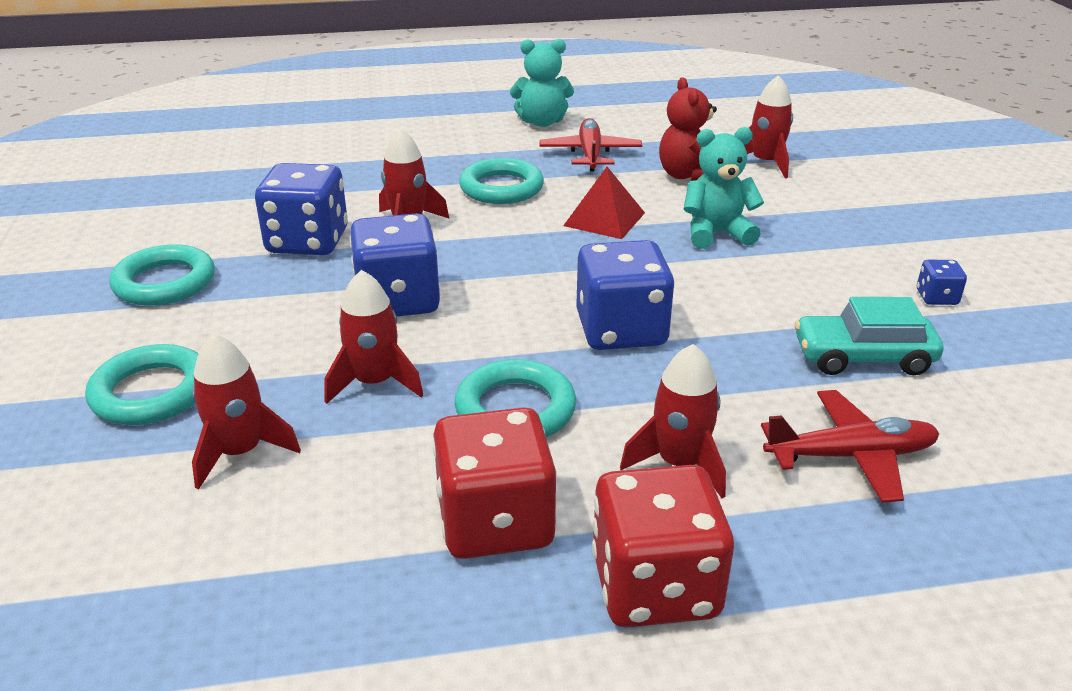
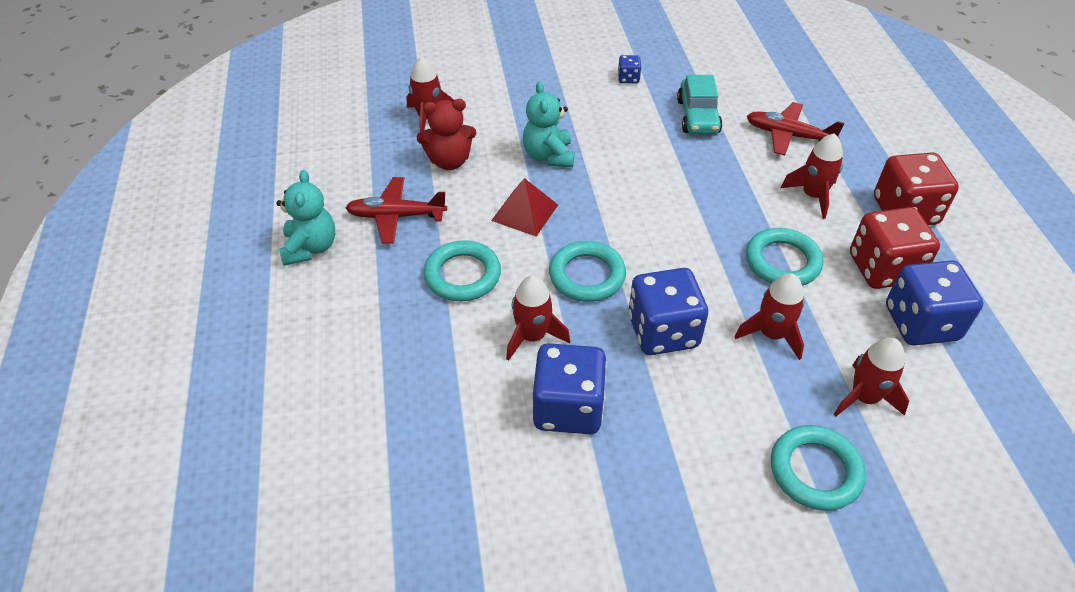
camera: 90 degrees left, 15 degrees up
(164, 282) = (652, 510): turquoise ring -> turquoise ring (587, 275)
(621, 330) = (685, 211): blue dice -> blue dice (921, 323)
(851, 456) = (788, 135): red plane -> red plane turned 60 degrees counterclockwise

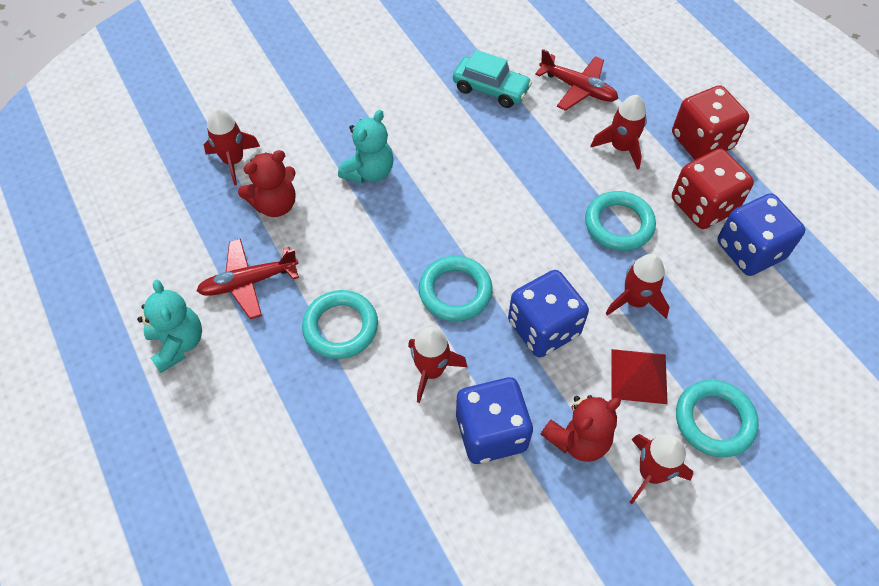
camera: 20 degrees left, 10 degrees up
(525, 212) = (371, 241): red pyramid -> red pyramid (639, 376)
(548, 156) = (369, 172): turquoise teddy bear -> turquoise teddy bear turned 120 degrees counterclockwise
(628, 78) = (410, 63): blue dice -> none
(656, 442) = (578, 439): none -> red teddy bear
(698, 116) = (491, 89): turquoise car -> turquoise car turned 45 degrees counterclockwise
(788, 135) = (578, 88): red plane -> red plane turned 150 degrees counterclockwise
(864, 397) = (729, 338): red rocket -> red rocket (651, 473)

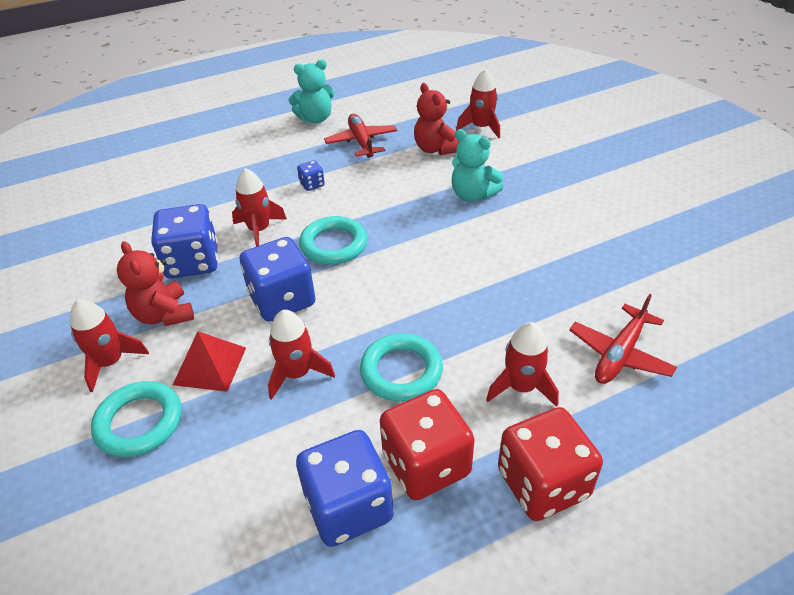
camera: 95 degrees right, 15 degrees down
(340, 327) = (312, 184): turquoise ring -> blue dice
(491, 89) = (599, 276): turquoise car -> none

